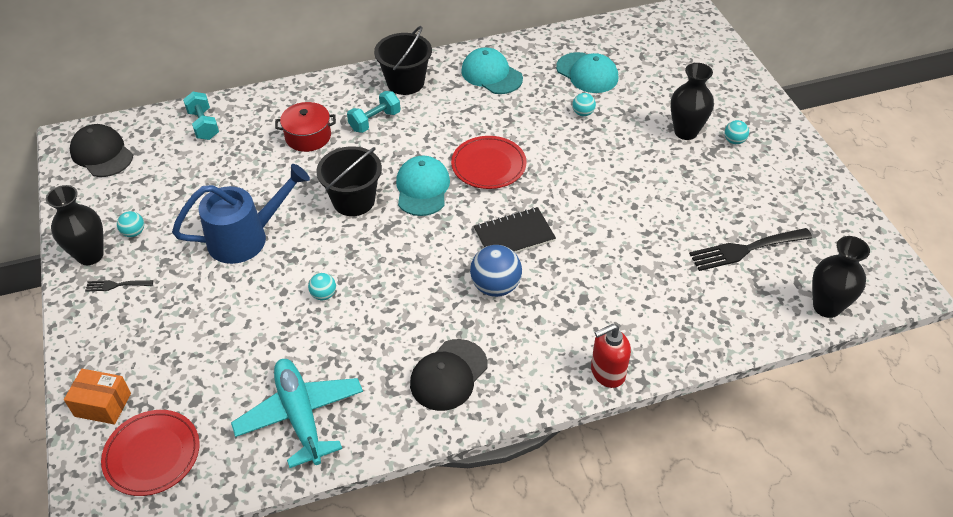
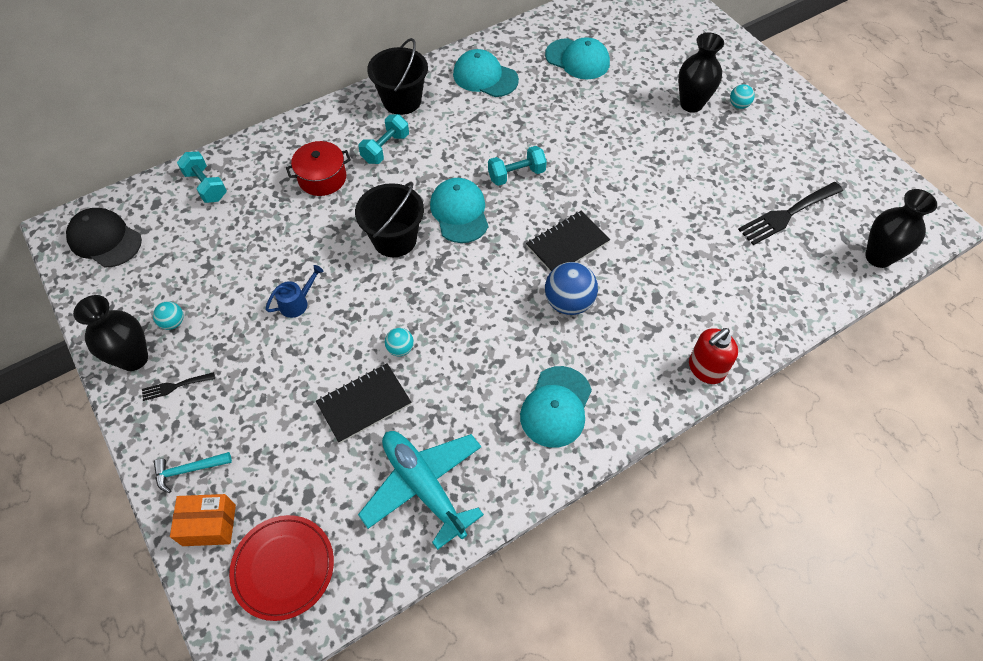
camera: 15 degrees left, 10 degrees up
(102, 356) = (188, 470): none -> turquoise hammer
(247, 237) = (297, 302): blue watering can -> blue watering can, size x0.46
(273, 334) = (364, 404): none -> black notebook
(448, 375) = (556, 407): black cap -> turquoise cap
(488, 165) = (516, 175): red plate -> turquoise dumbbell
(583, 113) = (588, 102): turquoise ball -> none

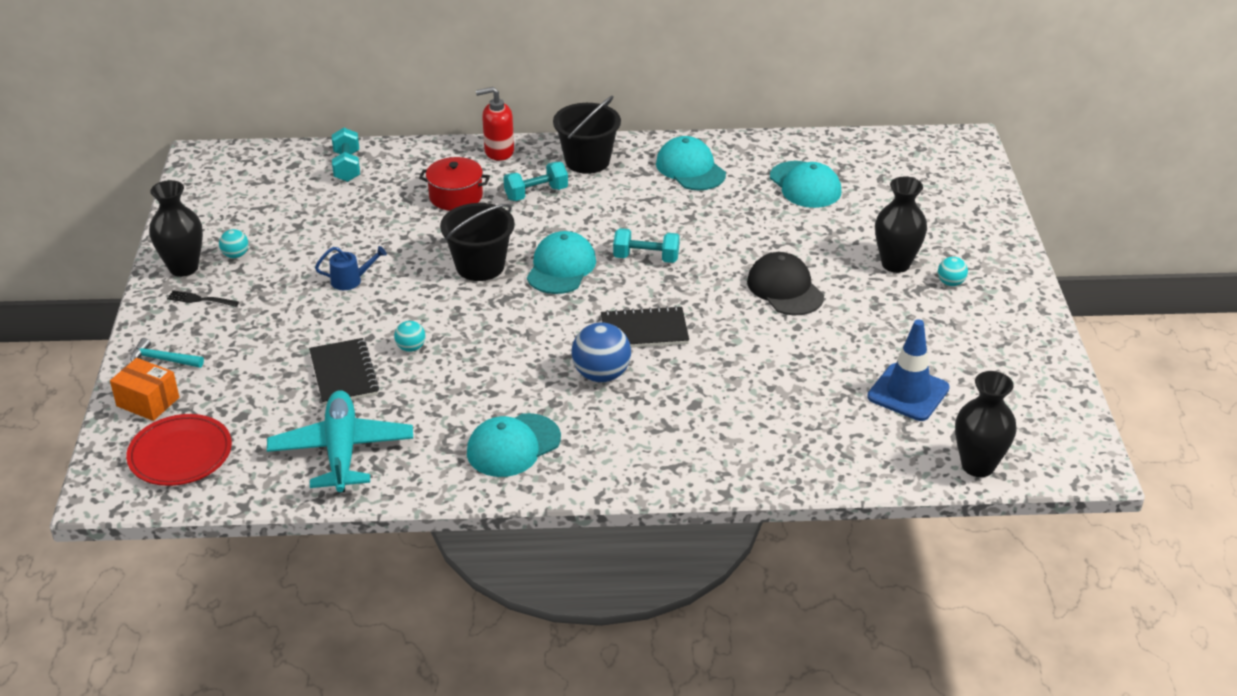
camera: 30 degrees right, 20 degrees down
(105, 239) = (230, 176): black cap -> black cap (785, 289)
(364, 404) = (343, 374): black notebook -> black notebook turned 75 degrees clockwise
(706, 369) = (689, 478): red soap dispenser -> red soap dispenser (498, 152)
(787, 215) = (908, 393): black fork -> blue traffic cone

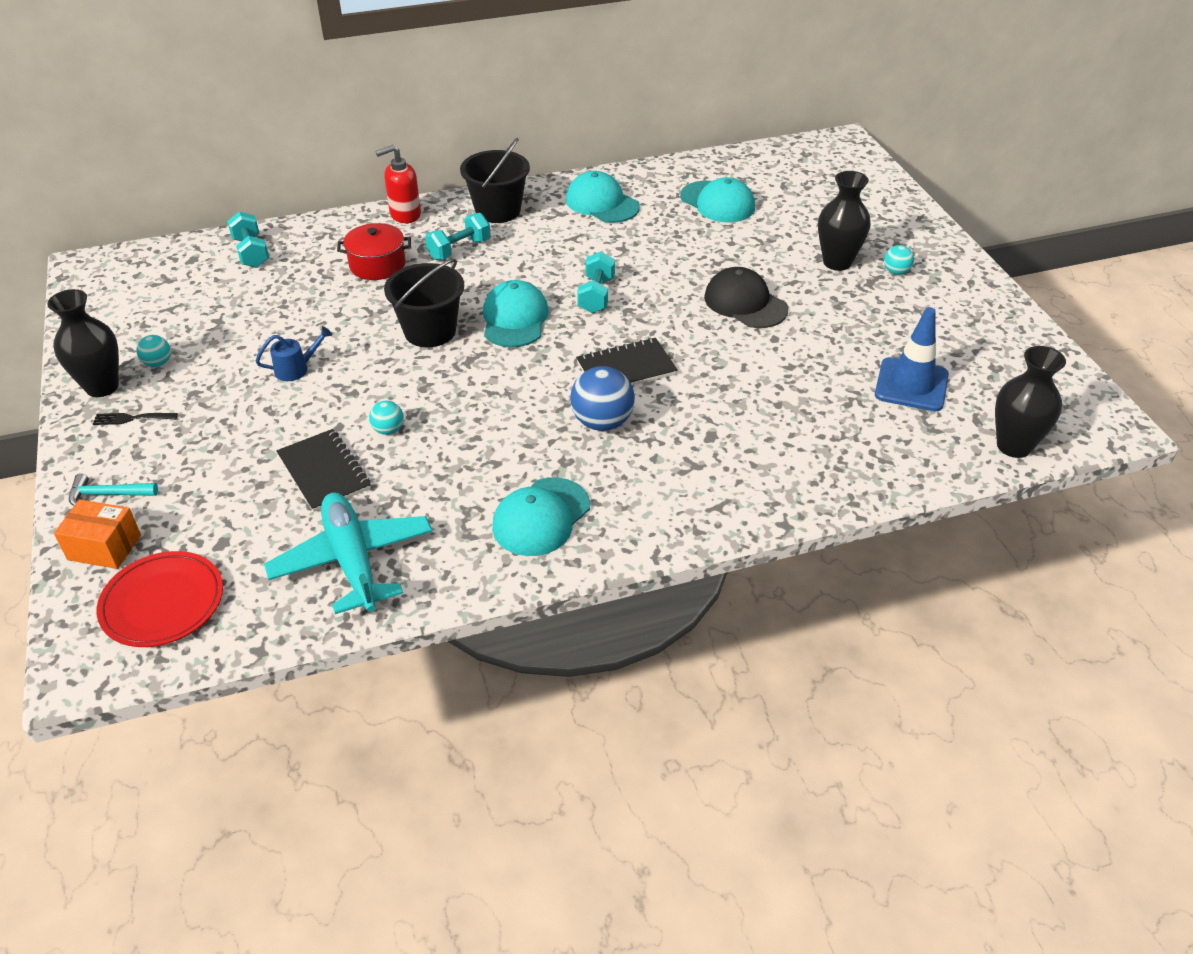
camera: 15 degrees left, 5 degrees up
(646, 258) = (596, 295): turquoise dumbbell -> turquoise dumbbell turned 75 degrees counterclockwise

